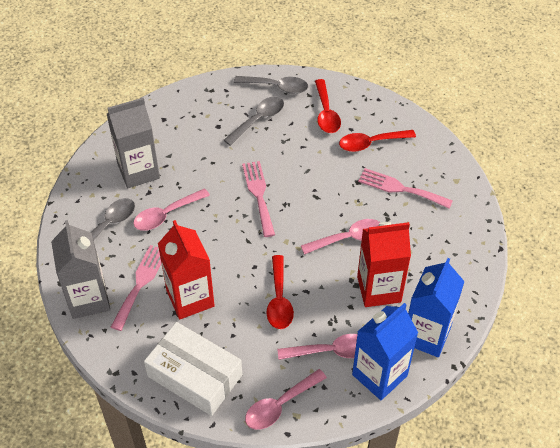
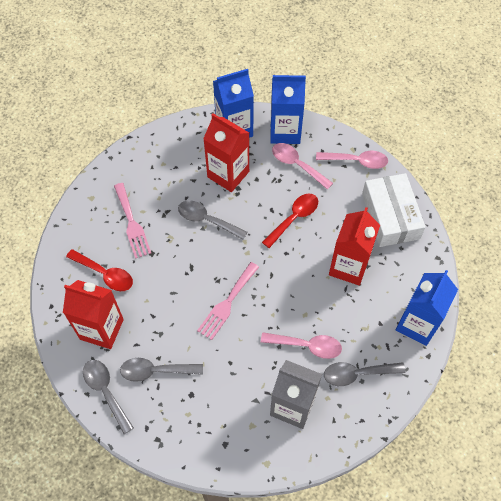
camera: 135 degrees left, 10 degrees up
(88, 299) = (417, 324): grey carton -> blue carton
(140, 283) = (372, 306): pink fork -> none
(326, 113) = (102, 329): red spoon -> red carton
(348, 238) = (207, 220): pink spoon -> grey spoon

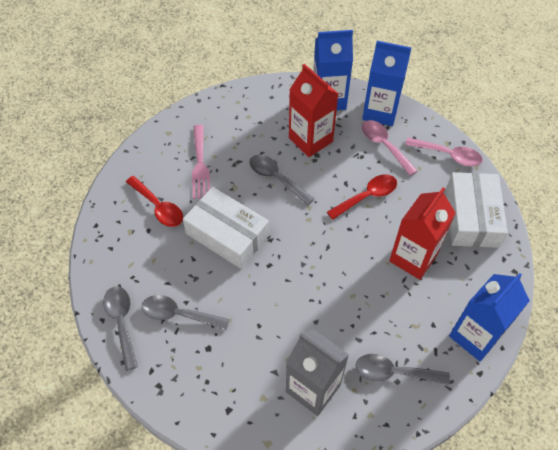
camera: 15 degrees right, 5 degrees down
(102, 329) = (138, 259): red carton -> none
(177, 285) = (227, 234): none -> white box
(227, 303) = (273, 264): pink fork -> none
(307, 346) = (346, 328): pink spoon -> none

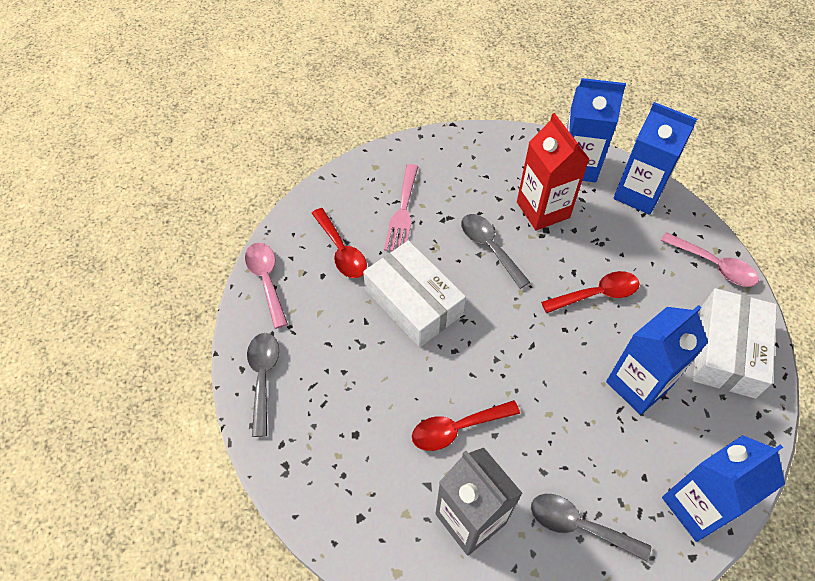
camera: 15 degrees right, 0 degrees up
(179, 314) = (331, 384): grey spoon -> none
(286, 324) = (457, 428): none -> red spoon
(384, 145) = (633, 236): pink spoon -> pink spoon (266, 280)
(413, 258) = (638, 385): red carton -> blue carton

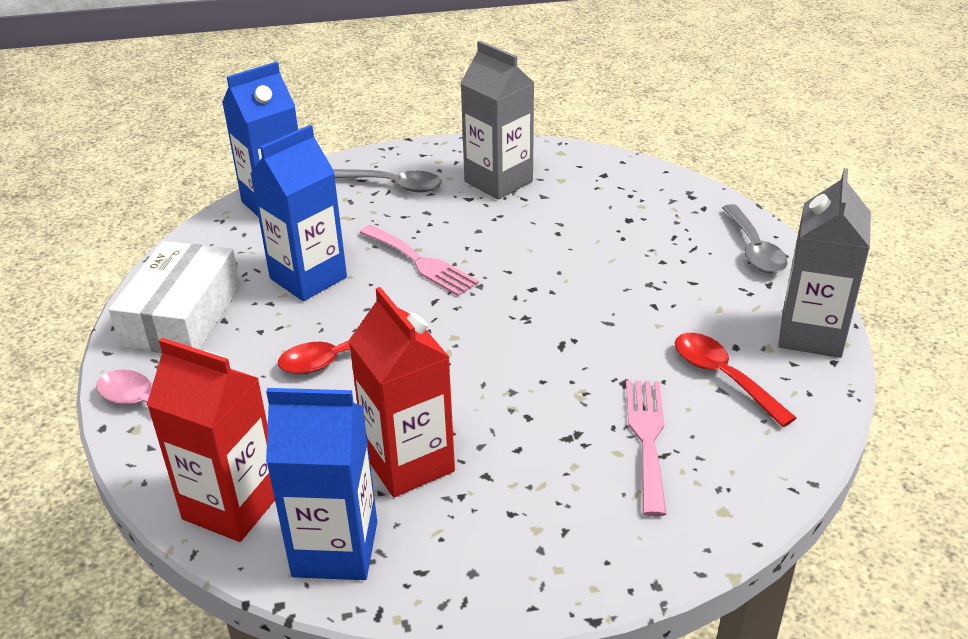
camera: 175 degrees right, 20 degrees down
(266, 280) = (811, 334): pink spoon -> grey carton
(413, 302) = (596, 329): white box -> none
(457, 428) = (519, 231): red spoon -> none
(489, 247) = (497, 401): grey spoon -> none
(545, 394) = (421, 262): none -> pink fork
(638, 194) = (232, 506): blue carton -> red carton

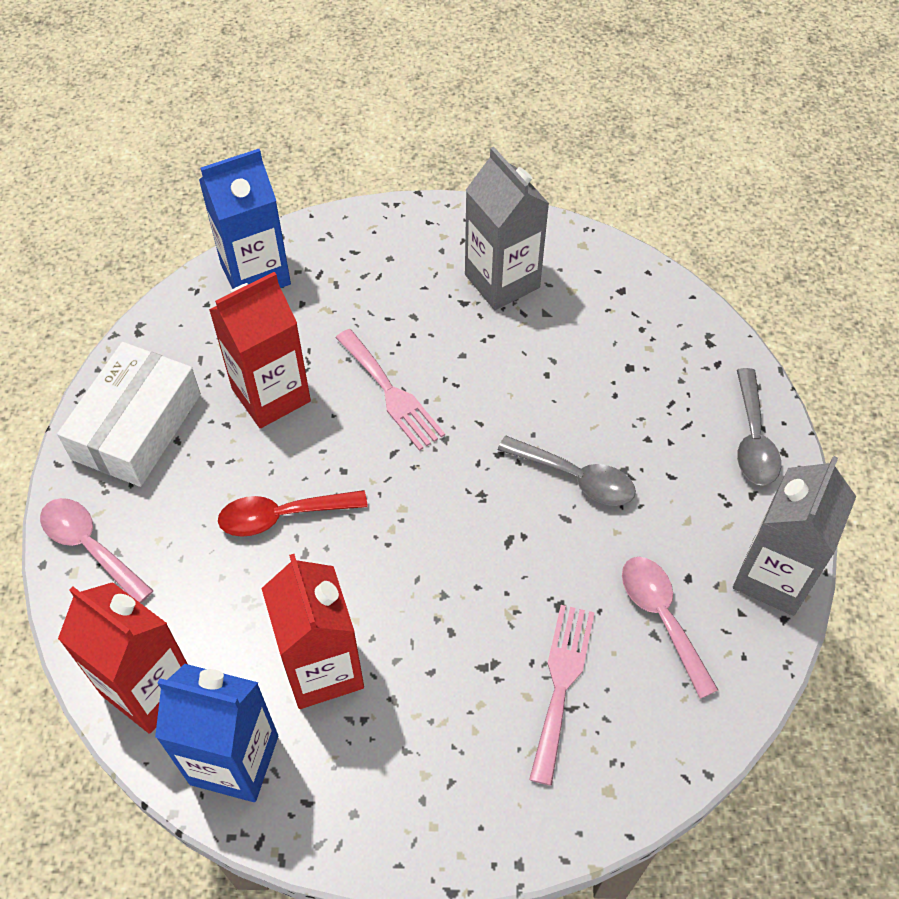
camera: 10 degrees right, 20 degrees up
(308, 278) = (271, 395): blue carton -> red carton
(394, 185) = (388, 267): grey spoon -> grey spoon (576, 478)
(723, 377) = (661, 617): red spoon -> pink spoon

